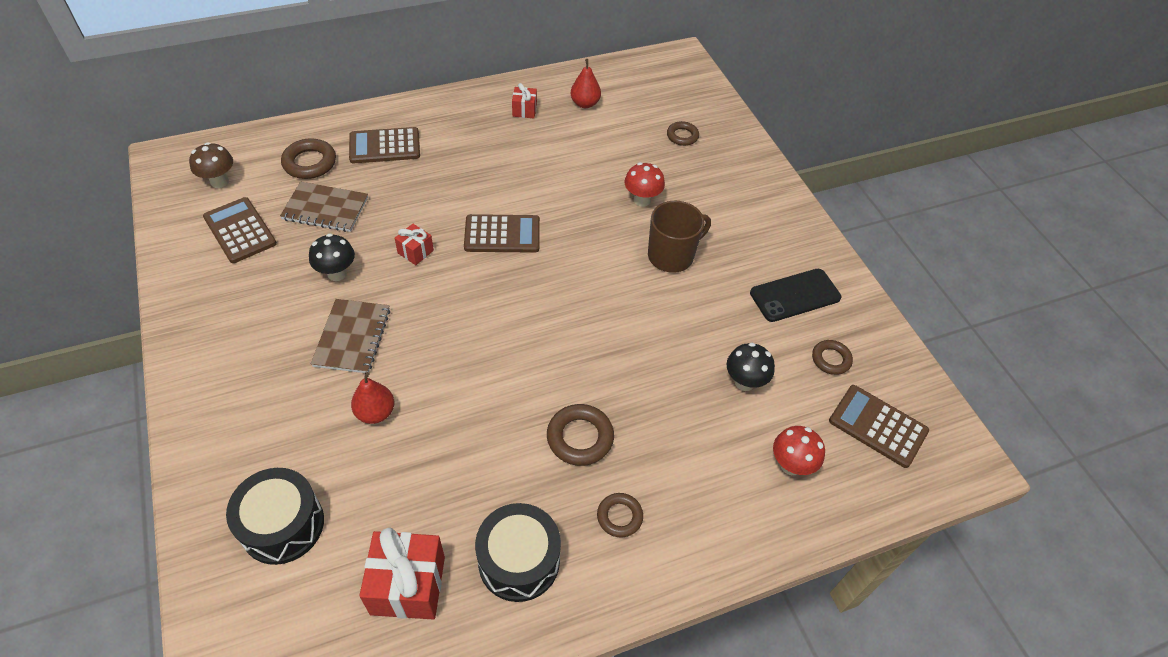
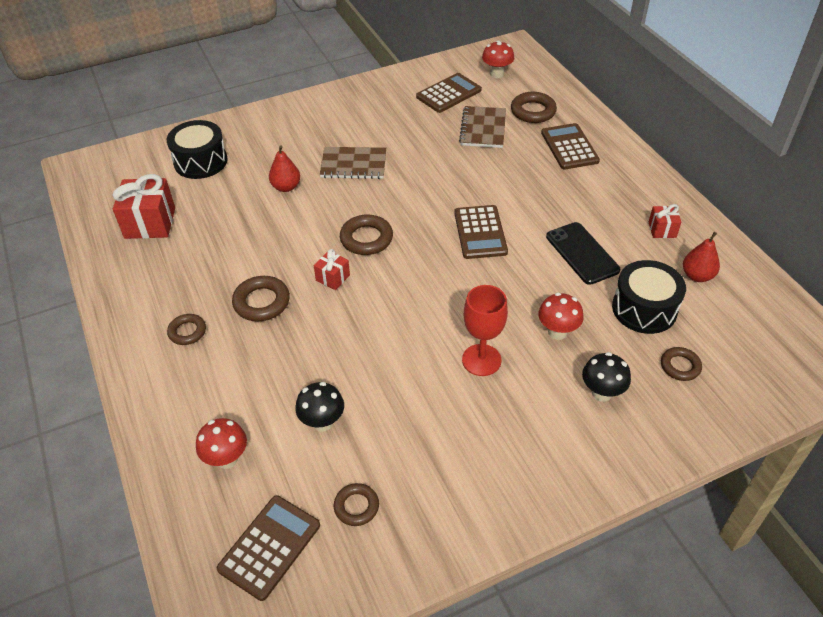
camera: 90 degrees right, 5 degrees down
(219, 181) = (496, 74): brown mushroom -> red mushroom
(337, 273) = (415, 146): black mushroom -> black mushroom (601, 393)
(415, 252) = (447, 183): red gift -> red gift (333, 278)
(492, 332) = (366, 239): none -> brown ring
(519, 561) = (159, 276): black drum -> black drum (644, 309)
(671, 256) = (481, 360): brown mug -> red goblet
(795, 295) = (445, 476): black phone -> black phone (582, 253)

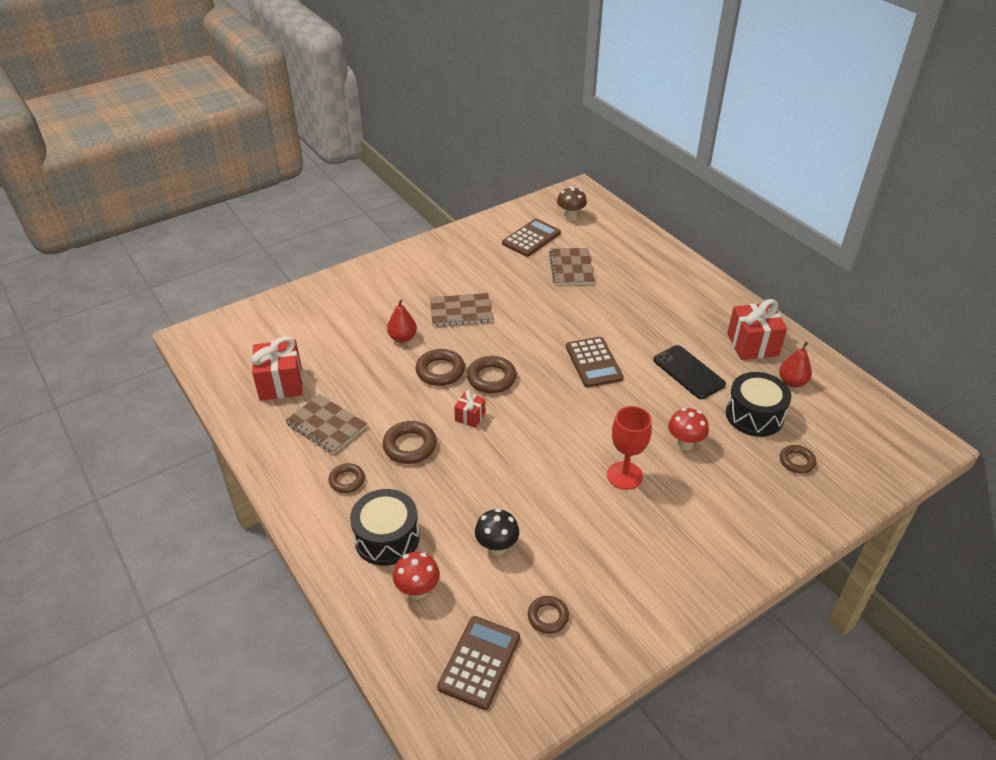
camera: 10 degrees left, 5 degrees down
(183, 271) = (326, 425): none -> brown notebook
(200, 161) = (313, 321): black drum -> black drum (387, 538)
(496, 74) = (570, 217): red mushroom -> brown mushroom
(533, 111) = (612, 248): brown ring -> brown ring (440, 371)
(569, 147) = (653, 278): brown calculator -> none
(601, 393) = (736, 492): black mushroom -> none
(662, 230) = (752, 345): red gift -> red gift, size x1.90

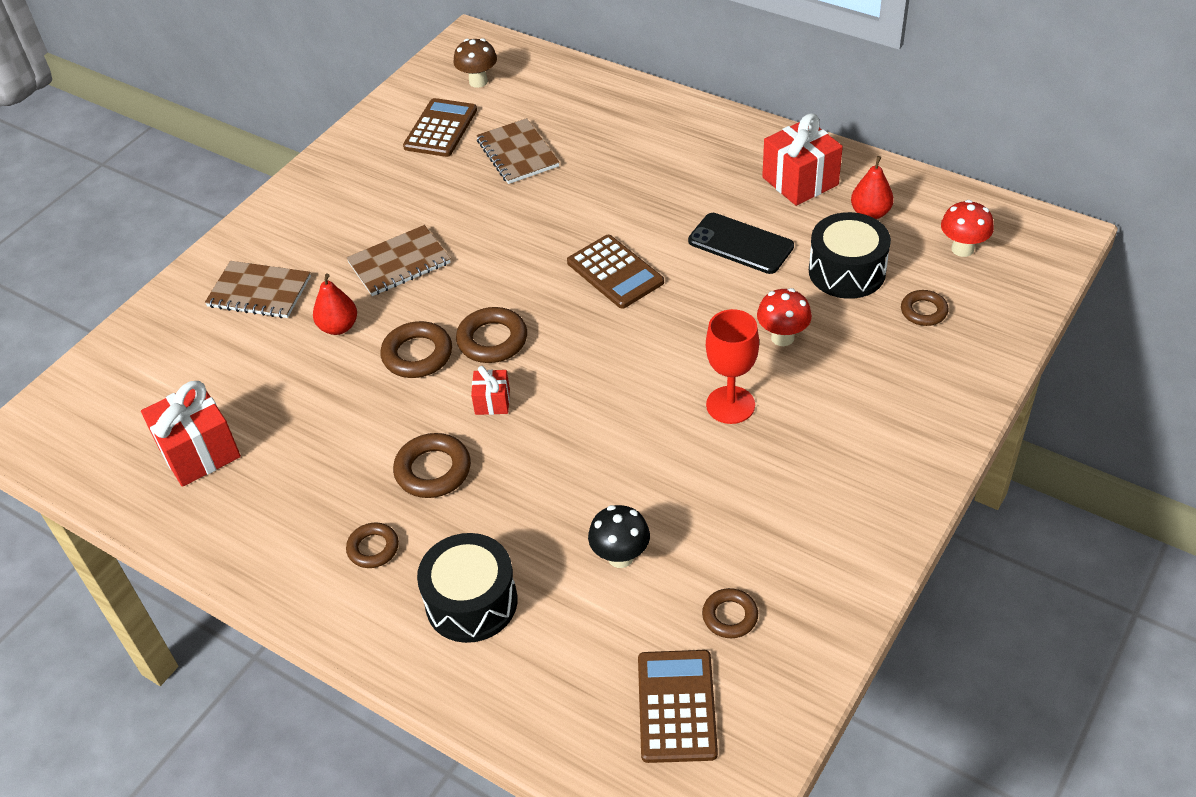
camera: 20 degrees left, 5 degrees up
(326, 425) = (300, 486): brown notebook -> brown notebook (259, 292)
(418, 590) = (550, 651): red mushroom -> red mushroom (962, 249)

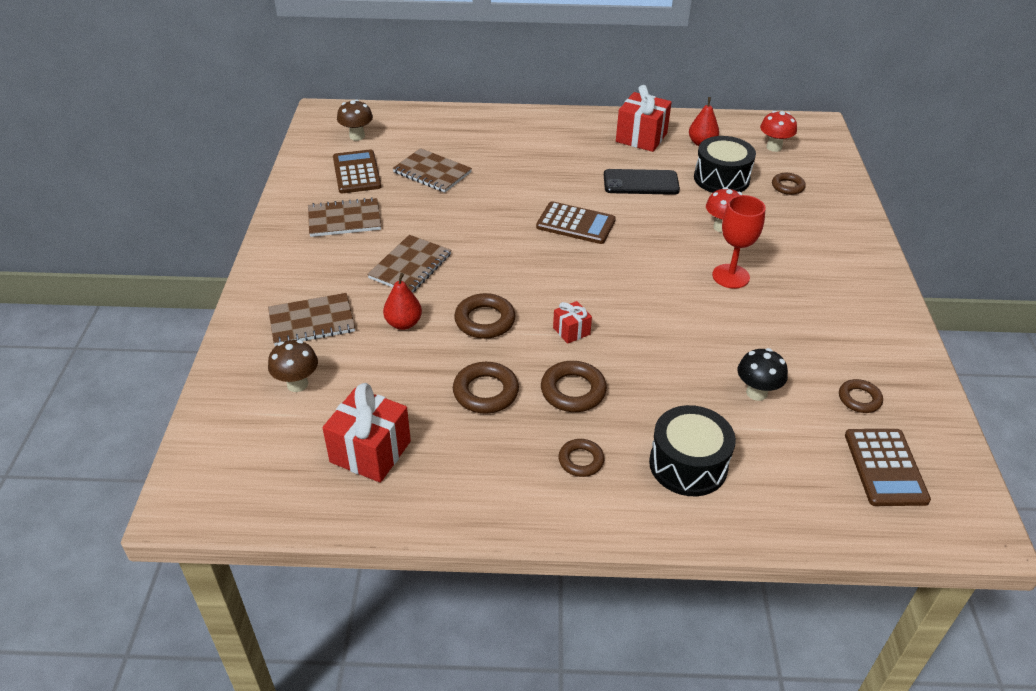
camera: 35 degrees left, 5 degrees down
(195, 355) = (297, 384): none -> brown mushroom
(382, 183) = (344, 219): none -> brown notebook
(492, 340) = (531, 292): brown ring -> brown ring (485, 392)
(677, 706) = (885, 467): brown calculator -> brown calculator turned 150 degrees counterclockwise

